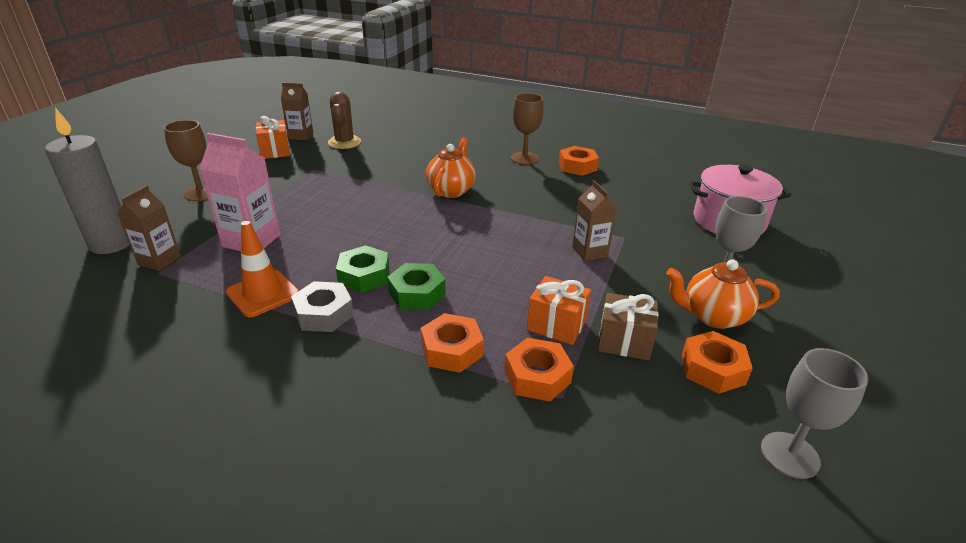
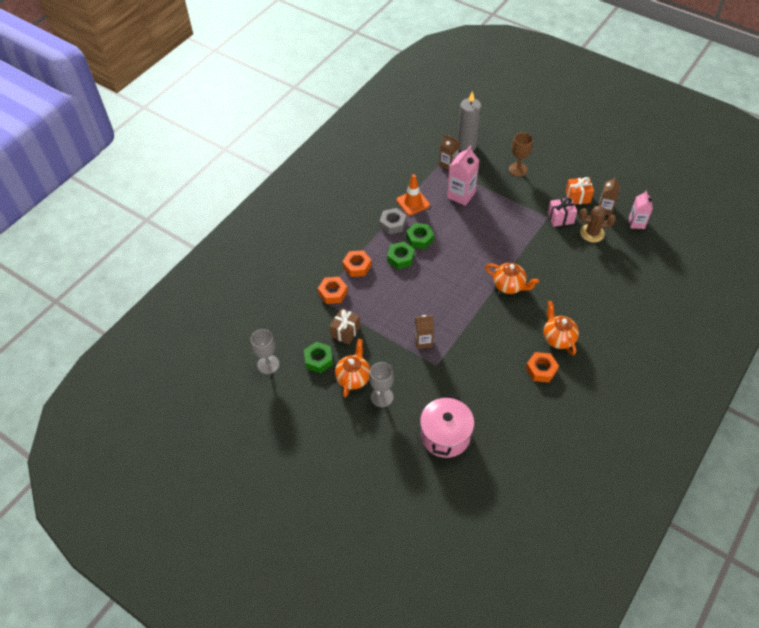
camera: 105 degrees right, 20 degrees up
(315, 161) = (560, 218): none -> pink gift
(326, 120) = (636, 223): none -> pink carton
(524, 158) = (558, 338): brown goblet -> orange teapot
(556, 325) = (363, 308): orange gift -> none
(712, 369) = (318, 360): orange nut -> green nut

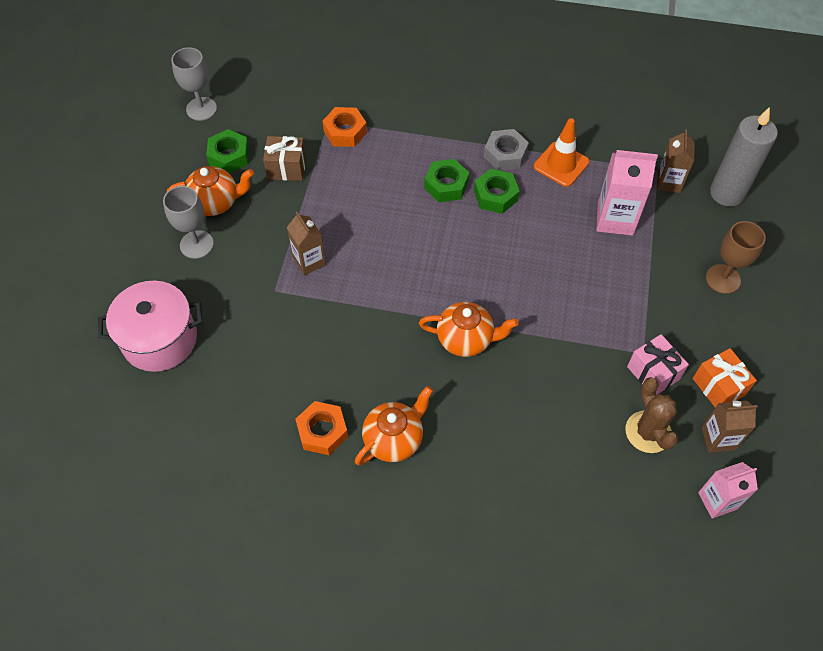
camera: 65 degrees right, 5 degrees up
(357, 266) = (404, 141): orange nut -> none
(509, 286) = (466, 339): orange teapot -> orange teapot turned 90 degrees counterclockwise

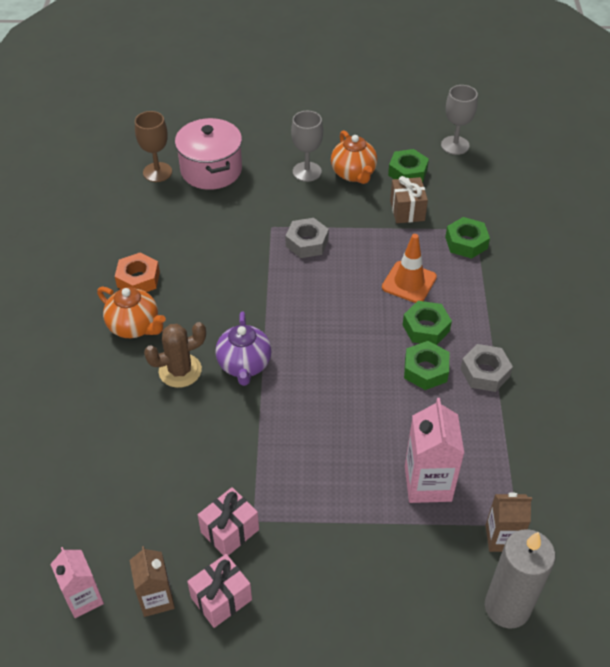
camera: 80 degrees right, 10 degrees down
(309, 261) = (307, 243): brown carton -> grey nut
(345, 132) = (466, 243): orange nut -> green nut
(466, 339) = (244, 365): orange teapot -> purple teapot
(561, 164) = (489, 425): orange traffic cone -> orange traffic cone (409, 282)
(648, 432) = (159, 529): brown cactus -> brown cactus (180, 371)
(718, 386) = (221, 599): orange gift -> pink gift
(723, 279) = (371, 602): brown goblet -> brown goblet (157, 172)

